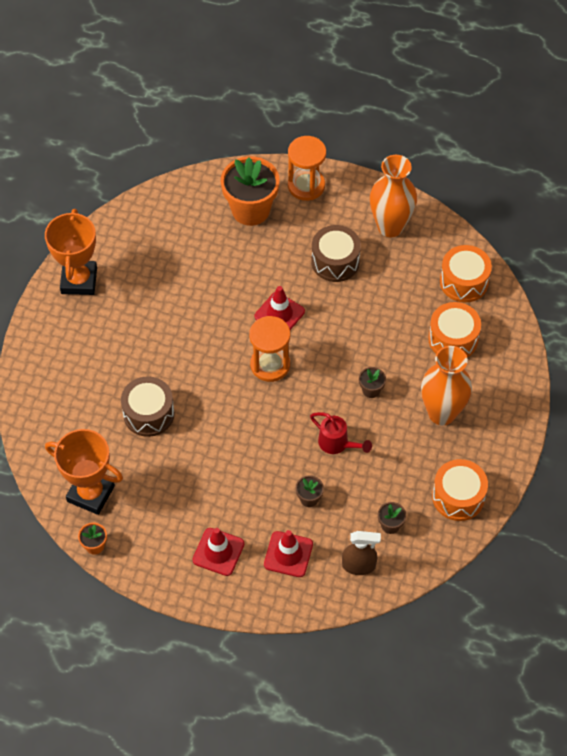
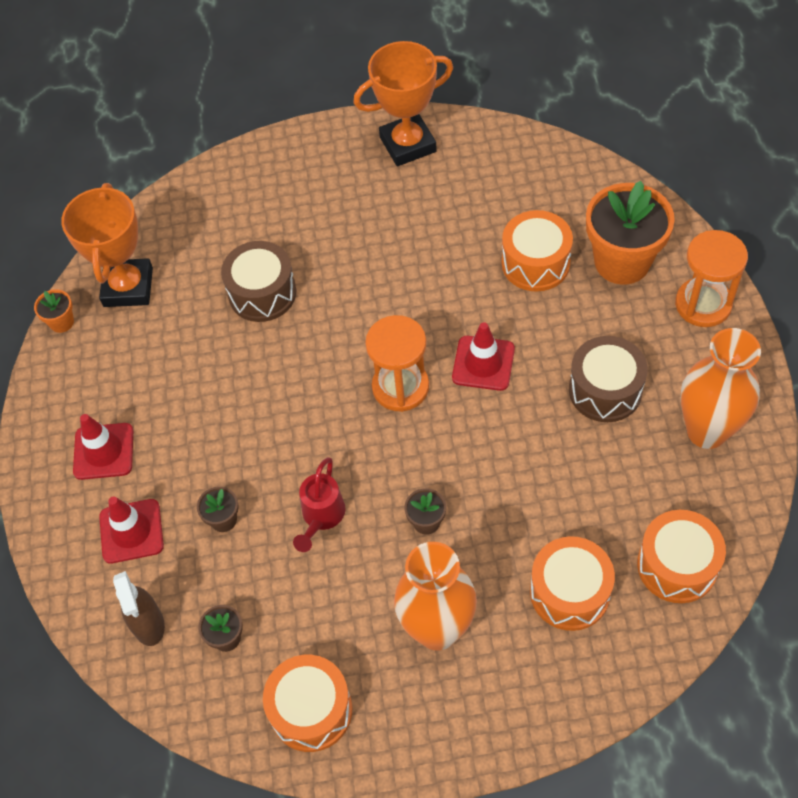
camera: 70 degrees right, 0 degrees up
(223, 254) = (535, 263): none -> orange drum

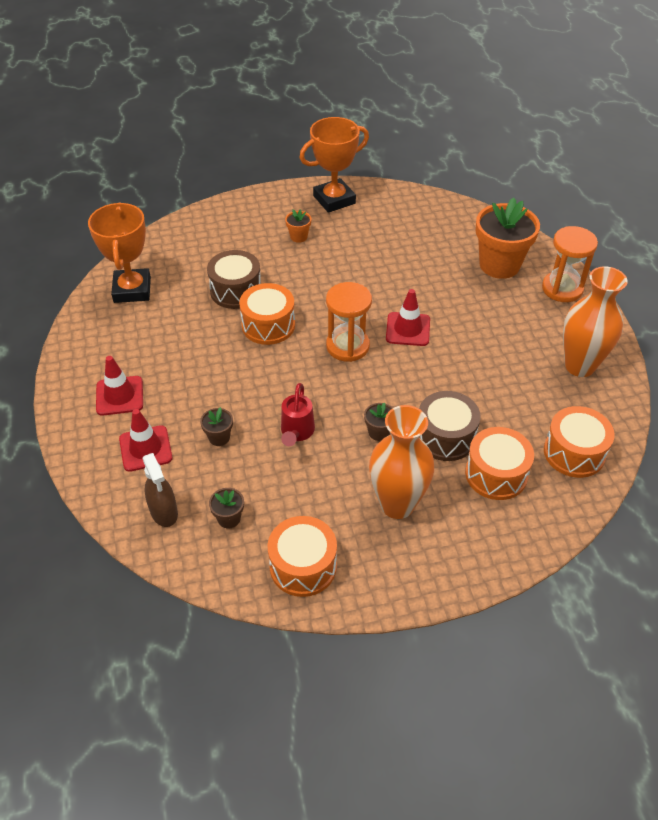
camera: 10 degrees left, 10 degrees down
(62, 322) = (81, 313): orange flower pot -> orange flower pot (298, 237)
(535, 263) = (437, 267): orange drum -> orange drum (268, 325)
(605, 390) = (500, 343): brown drum -> brown drum (445, 437)

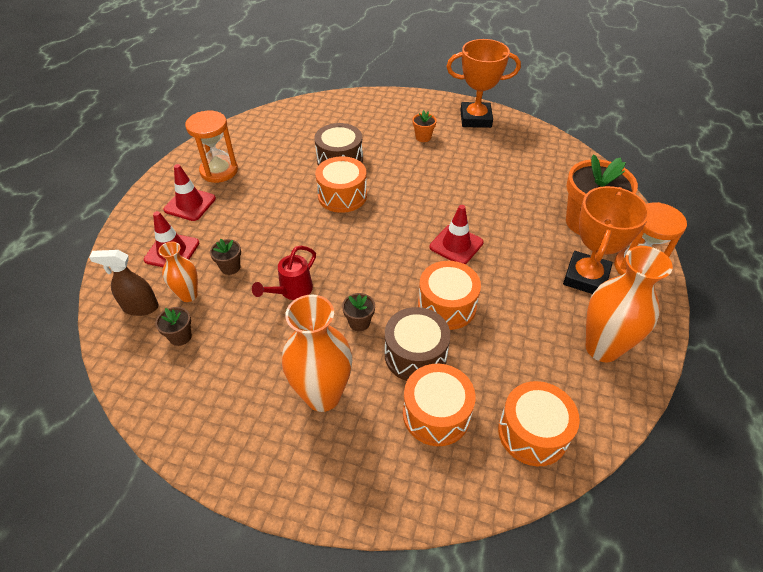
camera: 30 degrees right, 0 degrees up
(132, 290) = (266, 132): orange trophy -> orange trophy (585, 277)
(164, 512) = (140, 307): brown spray bottle -> brown spray bottle turned 90 degrees clockwise
(201, 480) = (188, 295): none -> orange vase
(303, 566) = (200, 409): orange drum -> orange drum (447, 306)
(347, 346) = (392, 238): orange hourglass -> orange hourglass (219, 171)

